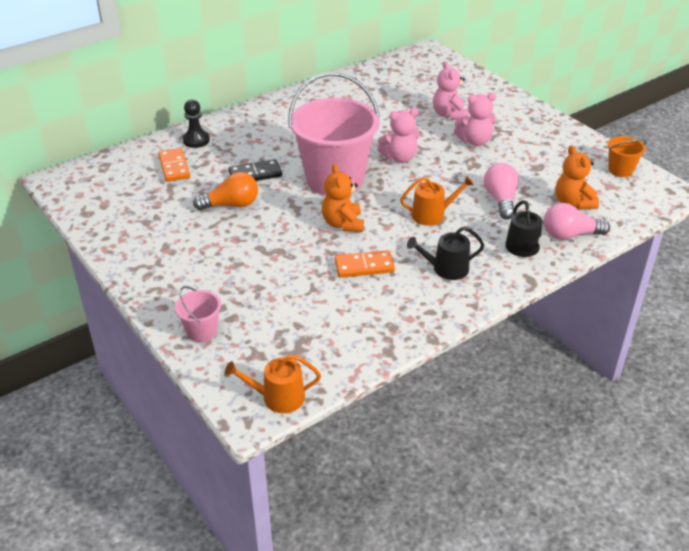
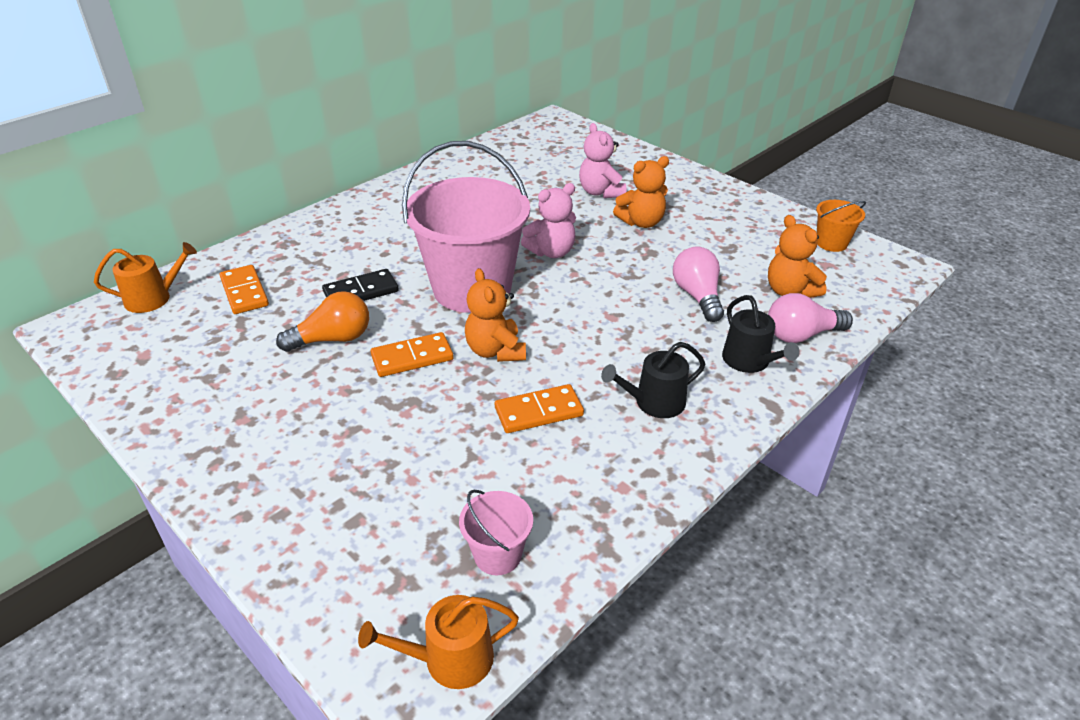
camera: 10 degrees left, 0 degrees up
(196, 140) = (272, 252): black pawn -> none
(201, 331) = (310, 551): pink bucket -> pink bucket (497, 555)
(284, 222) = (412, 357): none -> orange domino
(432, 215) = (614, 325): orange watering can -> orange watering can (154, 298)
(475, 141) = (641, 222): pink teddy bear -> orange teddy bear

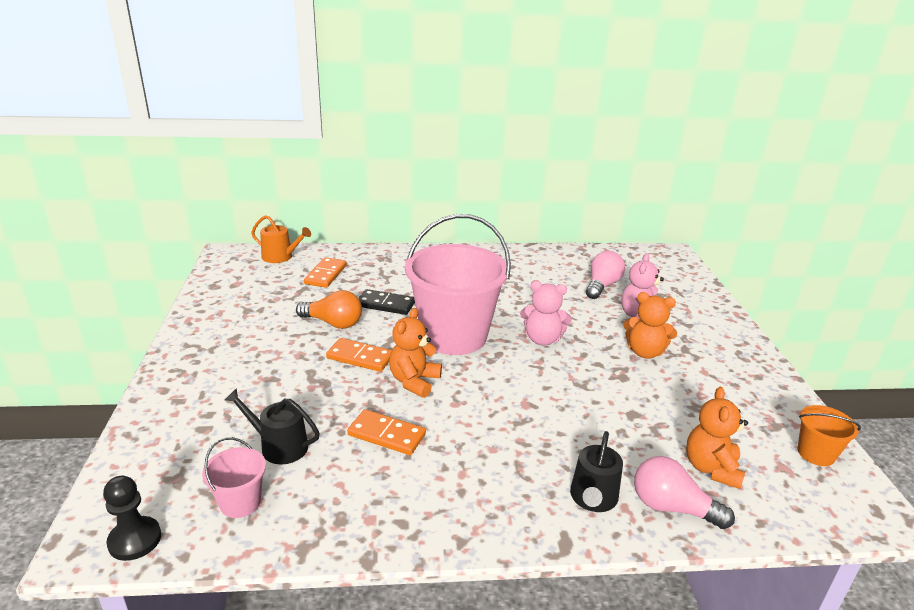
camera: 40 degrees right, 10 degrees down
(449, 659) = (135, 540): orange watering can -> black pawn
(654, 402) = (472, 479): black watering can -> black watering can (279, 446)
(697, 296) = (617, 427): pink light bulb -> pink light bulb (602, 286)

